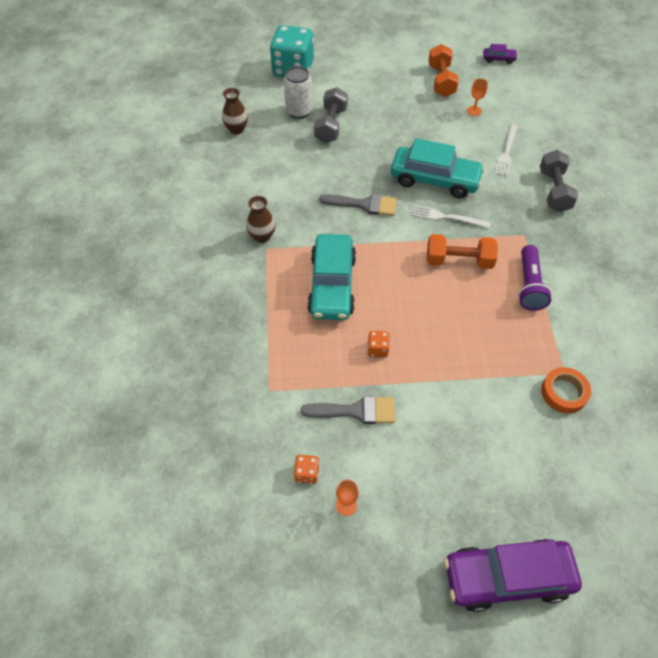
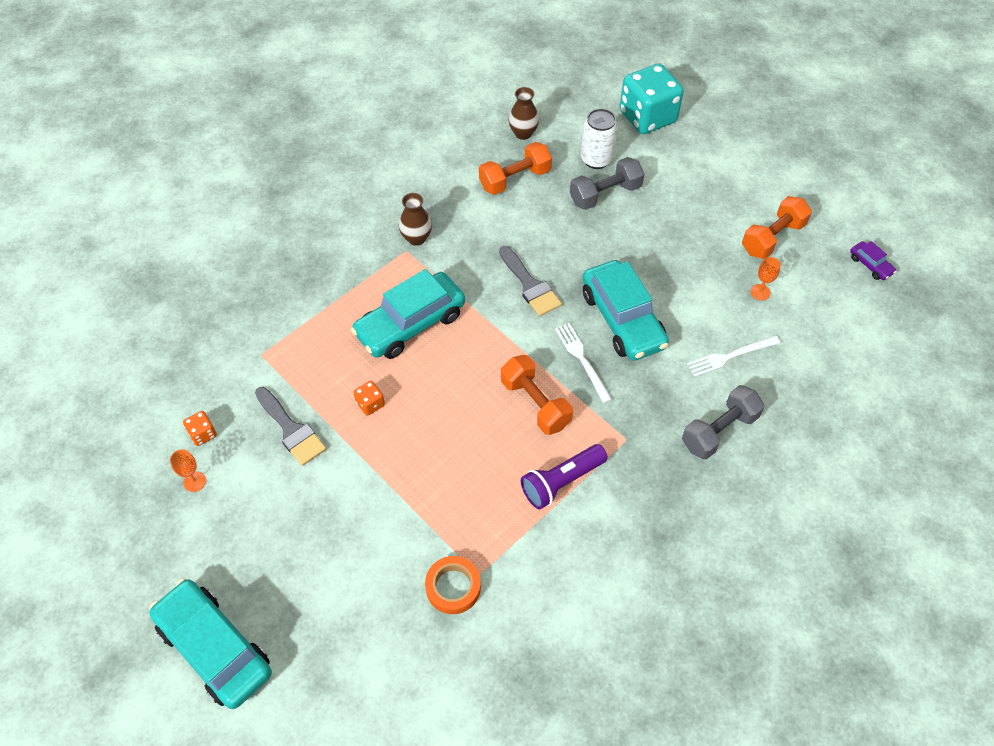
camera: 50 degrees right, 0 degrees up
(270, 157) = (515, 179): none -> orange dumbbell
(507, 577) = (215, 648): purple car -> turquoise car

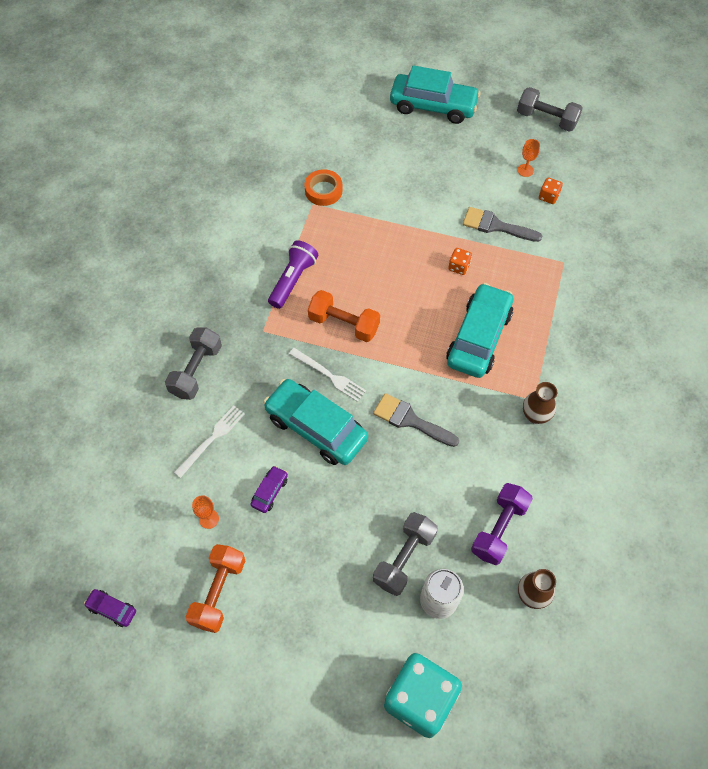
camera: 150 degrees right, 5 degrees up
(99, 540) = (546, 119): none -> grey dumbbell
(515, 179) = (499, 529): orange dumbbell -> purple dumbbell
(694, 288) = (269, 491): none -> purple car

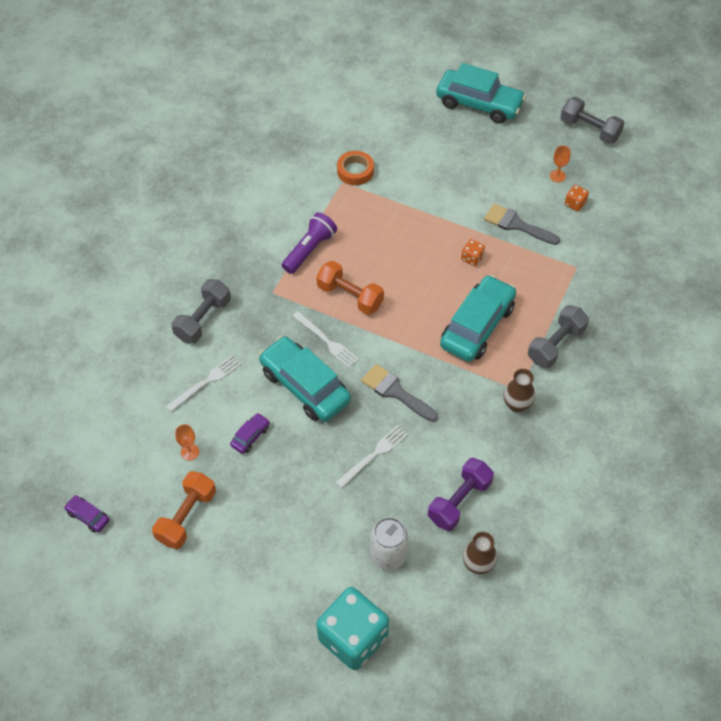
camera: 10 degrees right, 5 degrees down
(401, 492) = (374, 455): none -> white fork
(404, 558) = (364, 513): grey dumbbell -> grey dumbbell (556, 344)

